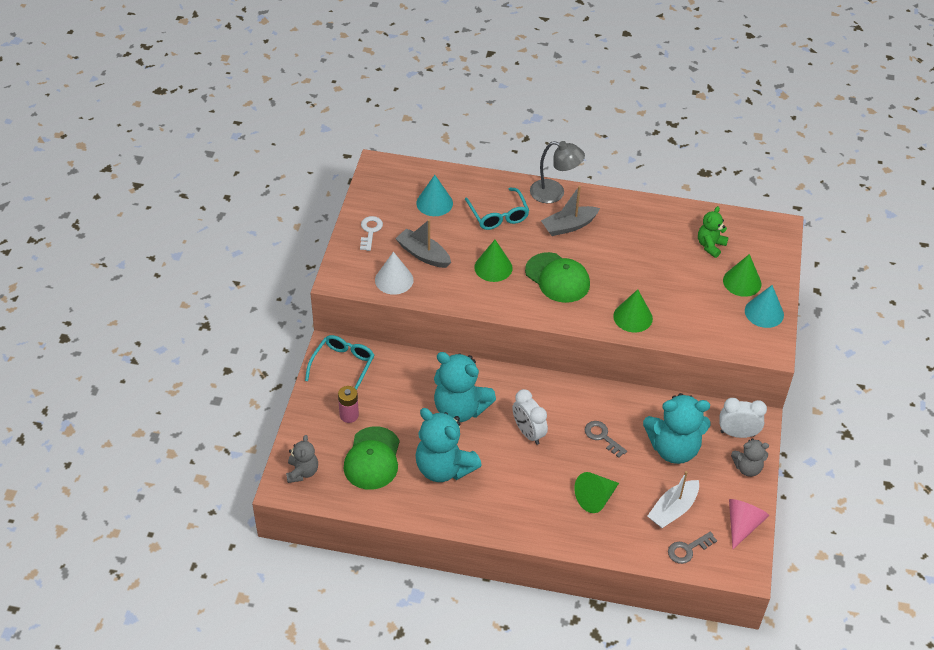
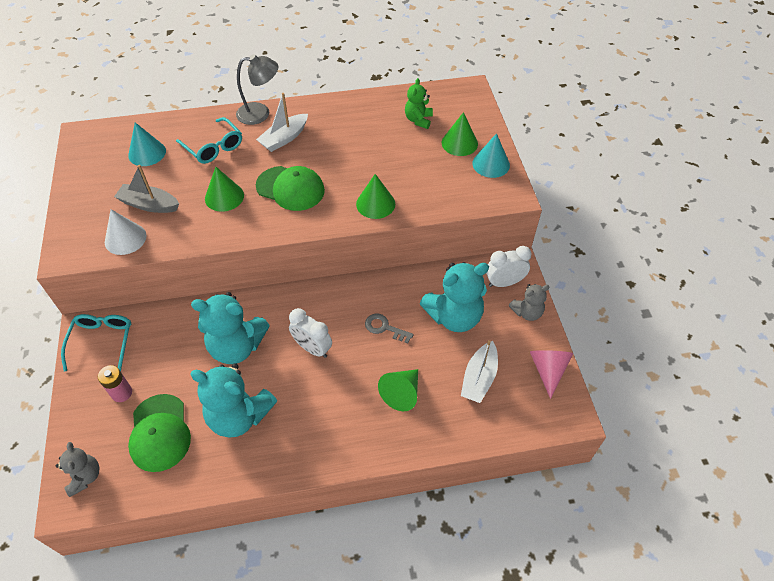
camera: 20 degrees left, 5 degrees up
(370, 231) = (87, 198): white key -> none
(569, 226) = (284, 138): grey boat -> white boat
(688, 549) = (510, 414): grey key -> none

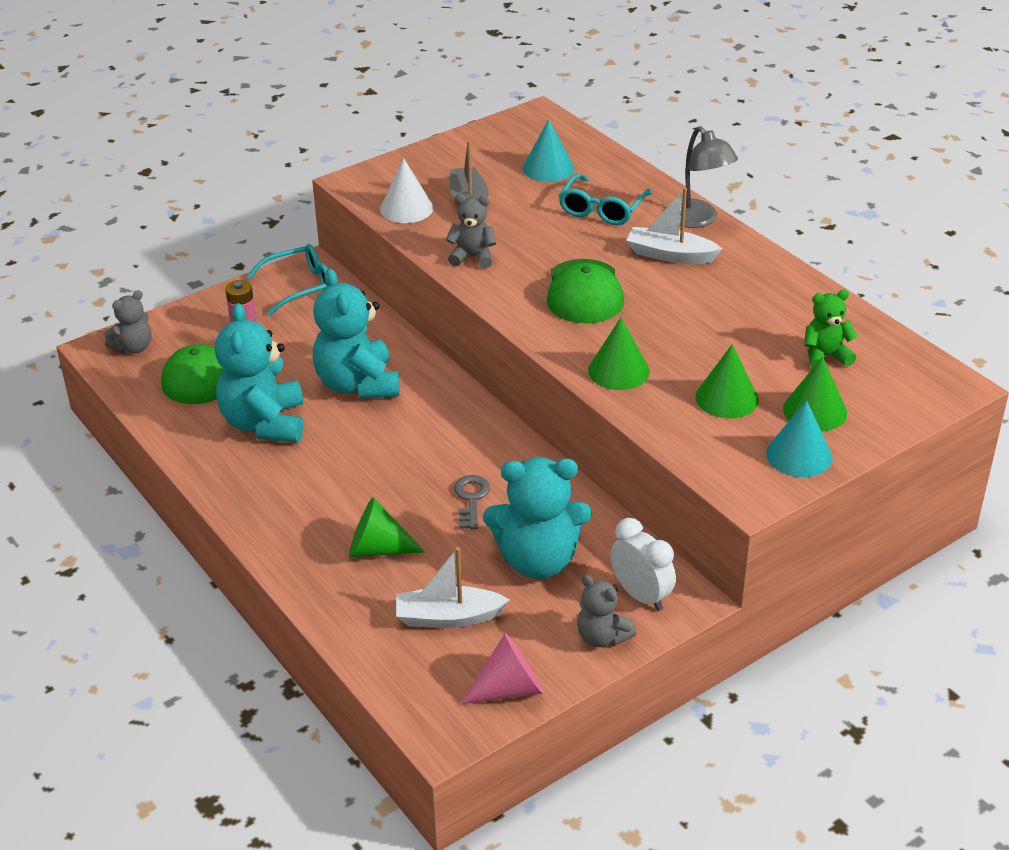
camera: 65 degrees right, 15 degrees down
(211, 225) = (472, 257): none -> grey teddy bear
(224, 197) = (526, 248): green cone -> green cone (726, 398)
(312, 348) = (395, 446): white clock -> none
(454, 316) = (538, 560): turquoise teddy bear -> turquoise teddy bear turned 45 degrees counterclockwise

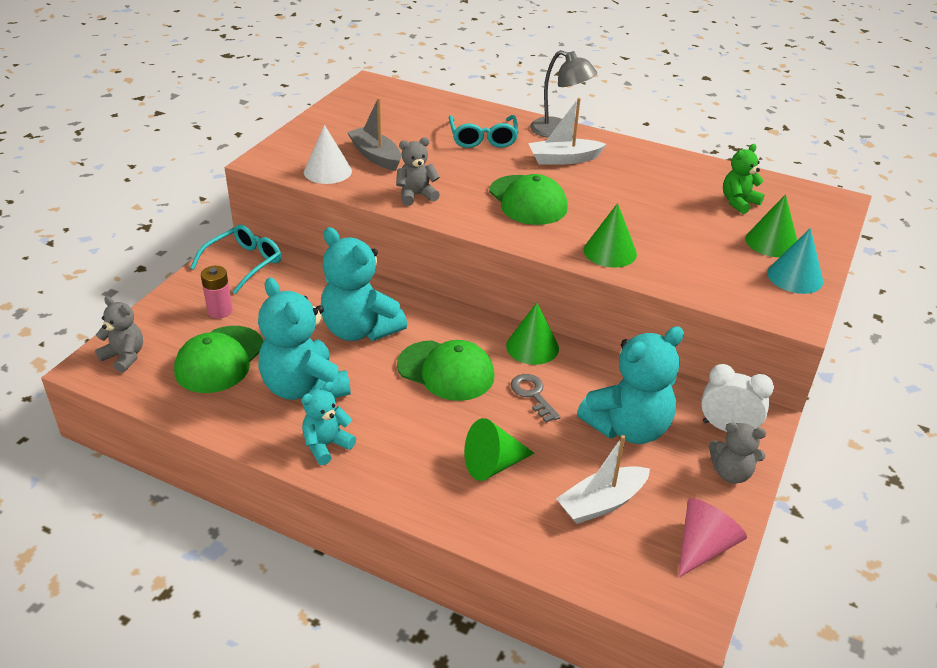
camera: 30 degrees left, 0 degrees up
(133, 347) = (124, 356): grey teddy bear -> grey teddy bear turned 75 degrees counterclockwise
(244, 482) = (326, 445): none -> turquoise teddy bear
(407, 449) = (446, 371): none -> green cap
(548, 168) = (414, 118): turquoise cone -> none
(726, 398) = (705, 250): green cone -> green cone (532, 347)

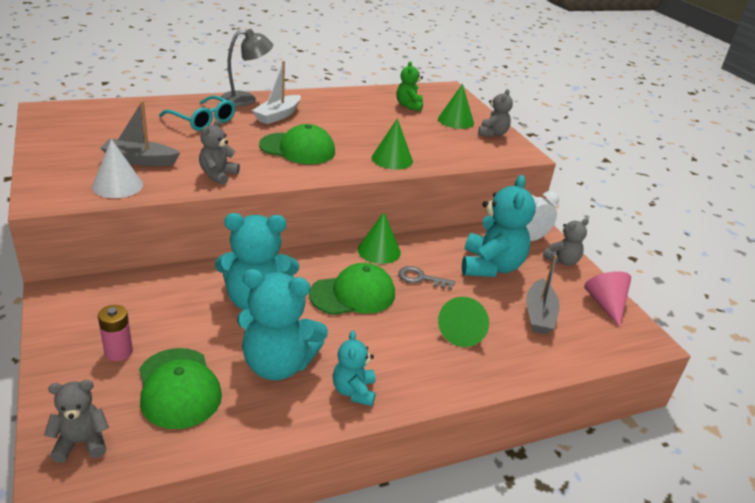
camera: 50 degrees left, 5 degrees down
(244, 263) = (83, 305): turquoise glasses -> none
(602, 503) = (539, 314): white boat -> grey boat
(795, 277) = (492, 134): turquoise cone -> grey teddy bear

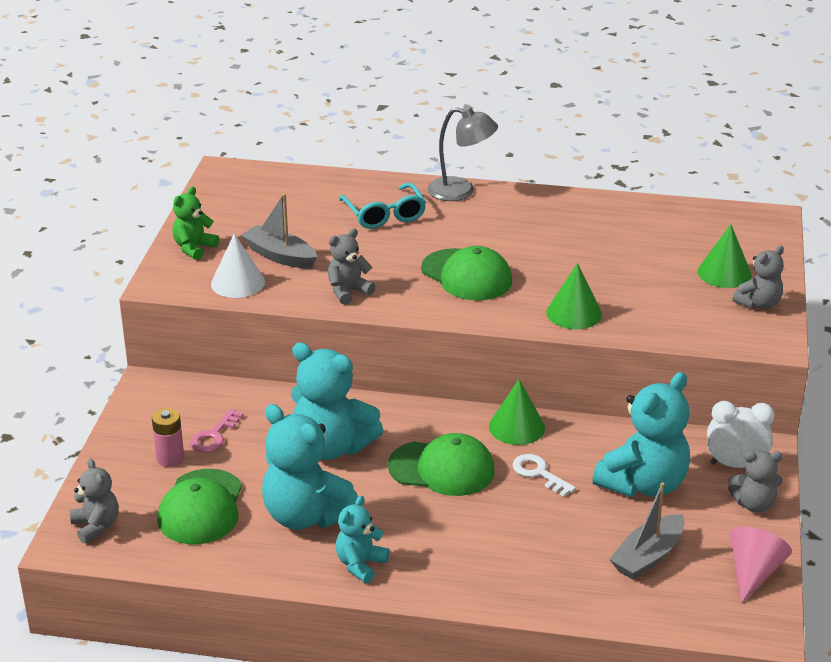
camera: 35 degrees right, 0 degrees up
(81, 442) = (96, 526): grey teddy bear -> grey teddy bear turned 45 degrees clockwise
(148, 320) = (214, 435): none -> pink key
(278, 115) = (481, 223): white boat -> none
(409, 106) = (677, 238): green teddy bear -> green teddy bear (194, 248)
(421, 278) = (539, 473): grey key -> white key
(462, 332) = (531, 546): green cone -> none

